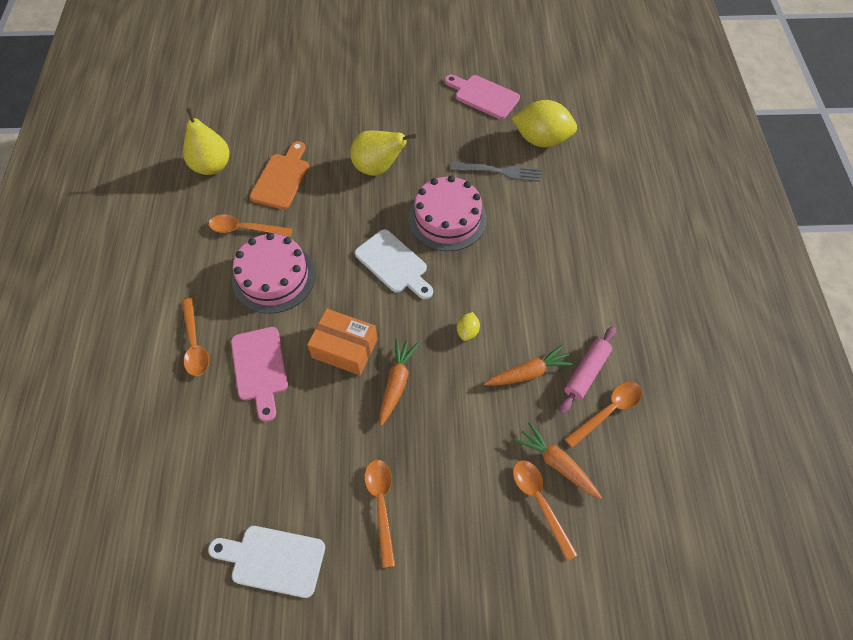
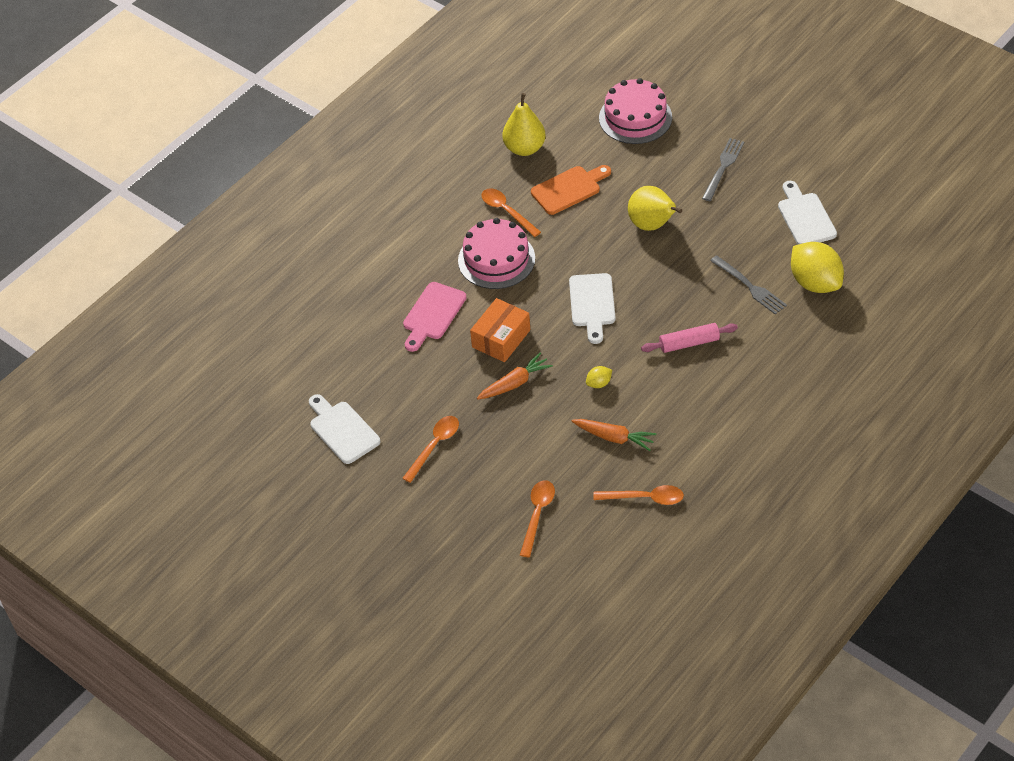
camera: 45 degrees right, 10 degrees down
(195, 344) = (404, 271): orange spoon -> none
(345, 348) = (501, 338): orange box -> orange box turned 60 degrees clockwise
(388, 93) = (723, 167): none -> grey fork
(447, 218) = (668, 296): pink cake -> pink cake (635, 117)
(483, 96) = (805, 217): pink cutting board -> white cutting board
(557, 463) = (573, 502): orange carrot -> none
(586, 372) = (657, 465): pink rolling pin -> pink rolling pin (689, 343)

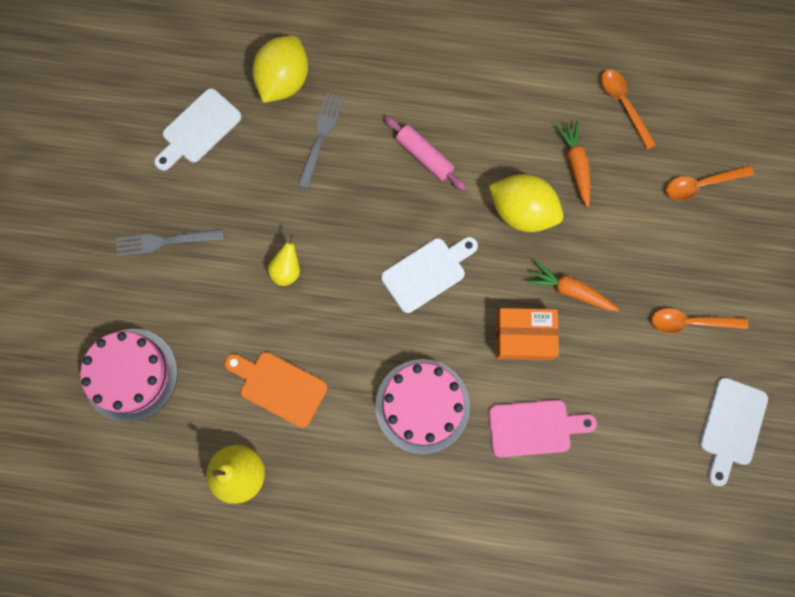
camera: 125 degrees left, 25 degrees up
(507, 212) = (348, 436): orange spoon -> none
(599, 383) = (522, 212): yellow lemon -> yellow lemon, size x2.30
(652, 225) = (287, 270): yellow pear -> yellow pear, size x0.59

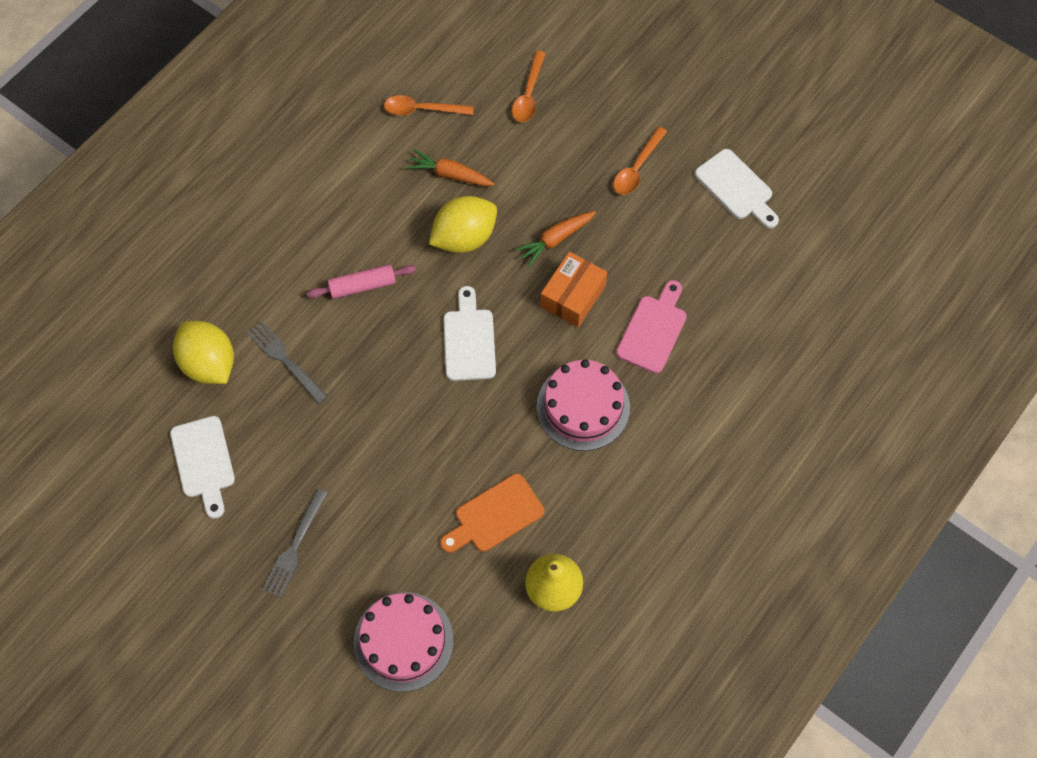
camera: 60 degrees left, 10 degrees down
(287, 270) = (392, 454): yellow pear -> none

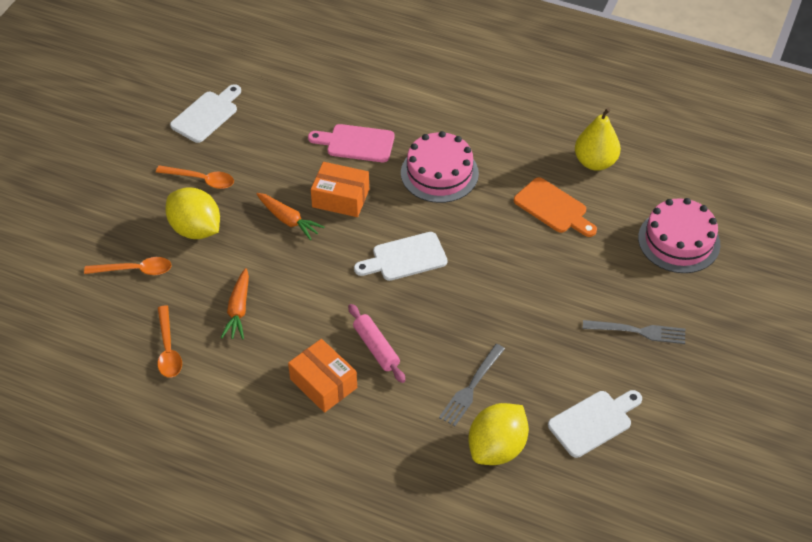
camera: 105 degrees left, 15 degrees down
(337, 231) = (323, 383): none -> orange box
(464, 237) = (304, 284): yellow lemon -> yellow lemon (196, 229)

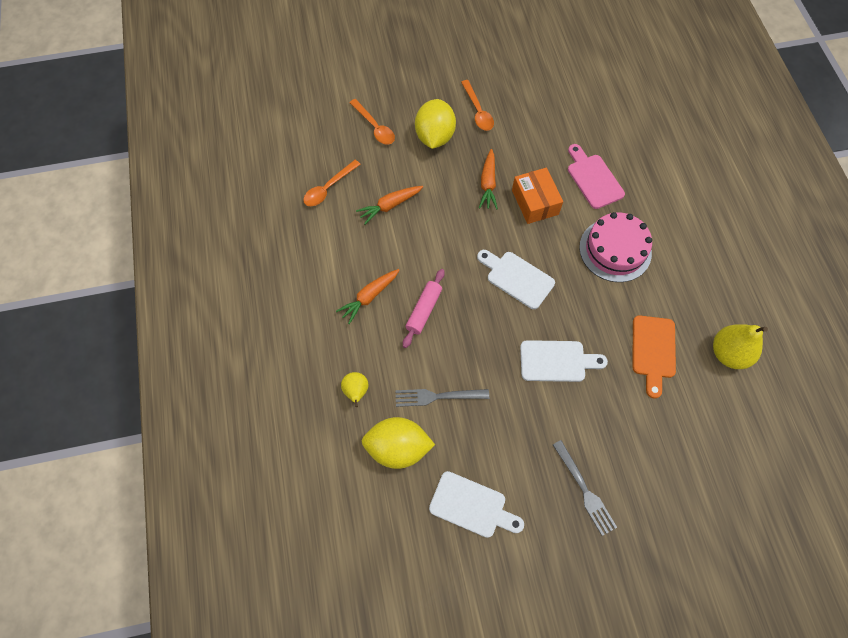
camera: 55 degrees right, 15 degrees up
(207, 115) = (535, 76): white cutting board -> white cutting board (556, 361)
(323, 383) = (369, 297): orange box -> orange carrot
(414, 450) = (356, 392): none -> yellow pear
(679, 241) = (705, 469): pink cake -> none

